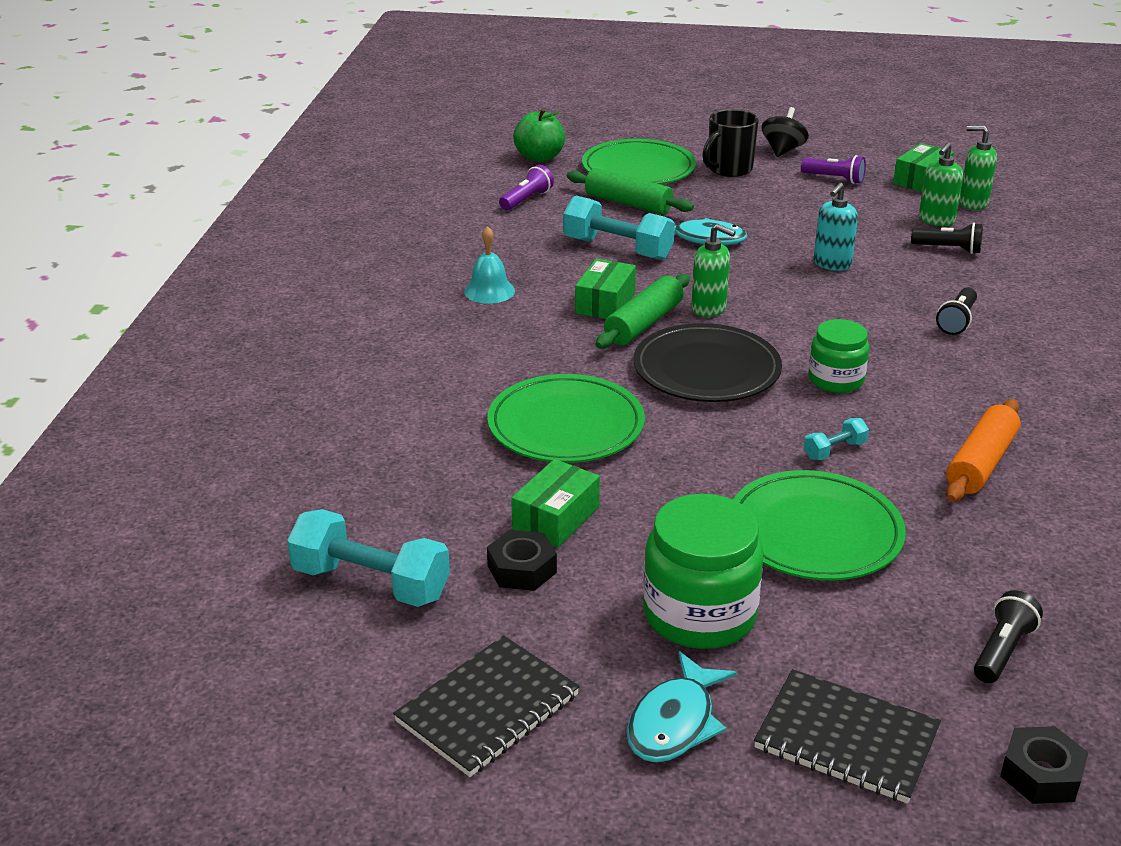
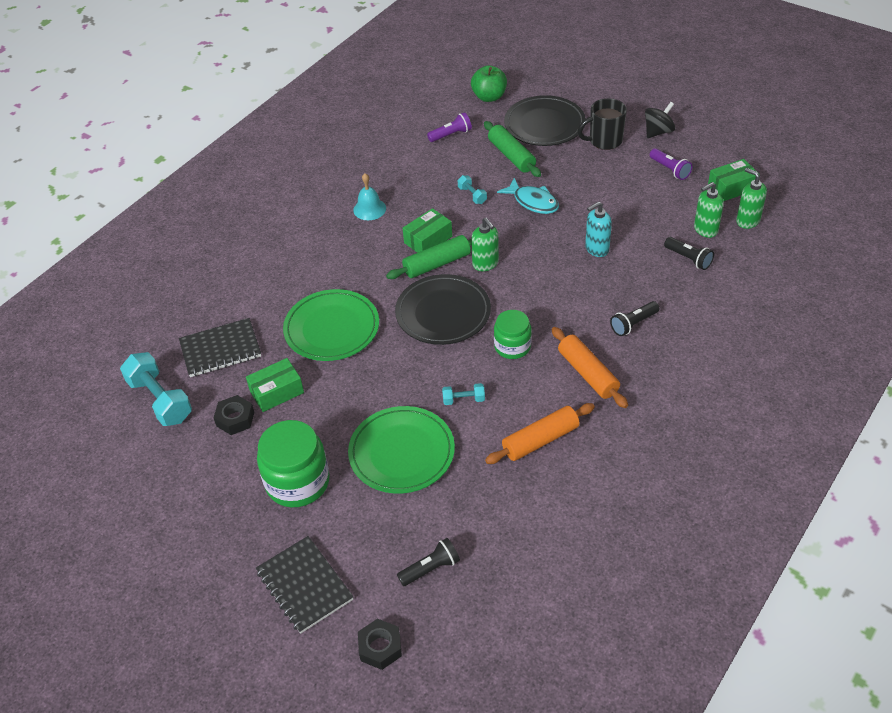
camera: 30 degrees right, 15 degrees up
(488, 709) = (158, 497): black notebook -> black notebook (220, 349)
(617, 249) = (472, 195): turquoise dumbbell -> turquoise dumbbell, size x0.48
(638, 169) = (544, 124): green plate -> black plate
(675, 722) = (234, 540): turquoise fish -> none
(960, 381) = (588, 373): none -> orange rolling pin

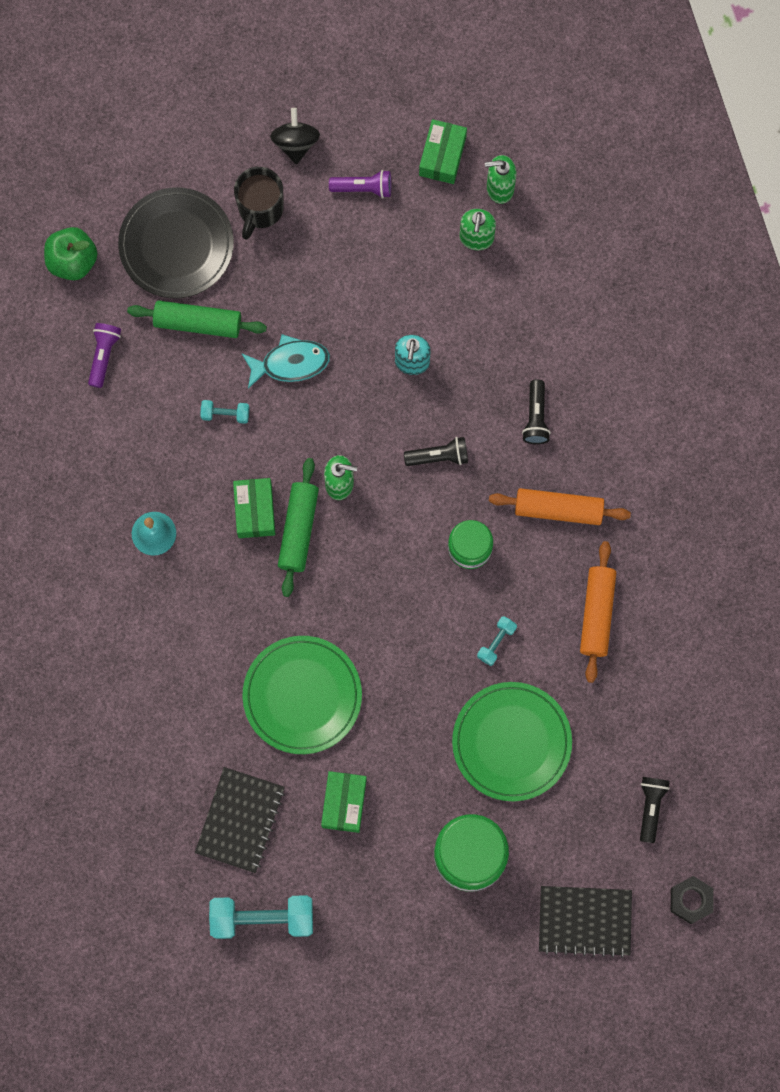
camera: 55 degrees left, 30 degrees up
(235, 419) = (346, 863): black nut -> none
(443, 313) = (372, 576): black plate -> none
(688, 259) = (500, 291): black flashlight -> black flashlight (439, 456)

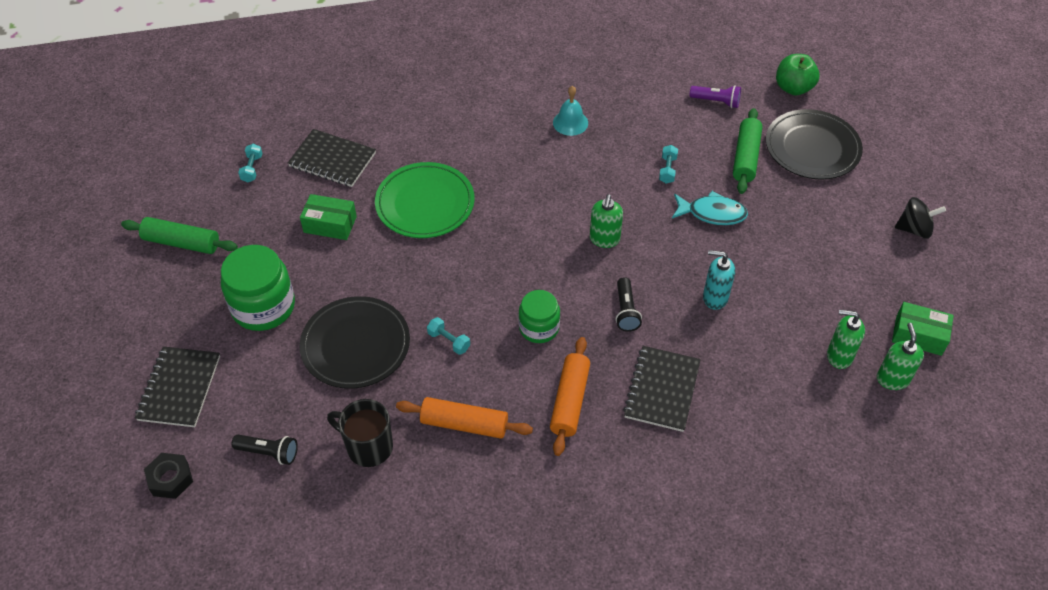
camera: 95 degrees right, 25 degrees down
(255, 511) = (584, 183): green box -> none
(260, 209) = (849, 202): black mug -> black mug (368, 446)
(262, 918) = (252, 168): turquoise dumbbell -> turquoise dumbbell, size x0.48
(290, 363) = (712, 213): turquoise fish -> turquoise fish turned 75 degrees counterclockwise
(298, 530) = (566, 210): green rolling pin -> green rolling pin (181, 243)
(363, 188) = (878, 274): purple flashlight -> none
(511, 742) = (355, 345): green plate -> black plate
(536, 417) = (662, 390): black flashlight -> black notebook

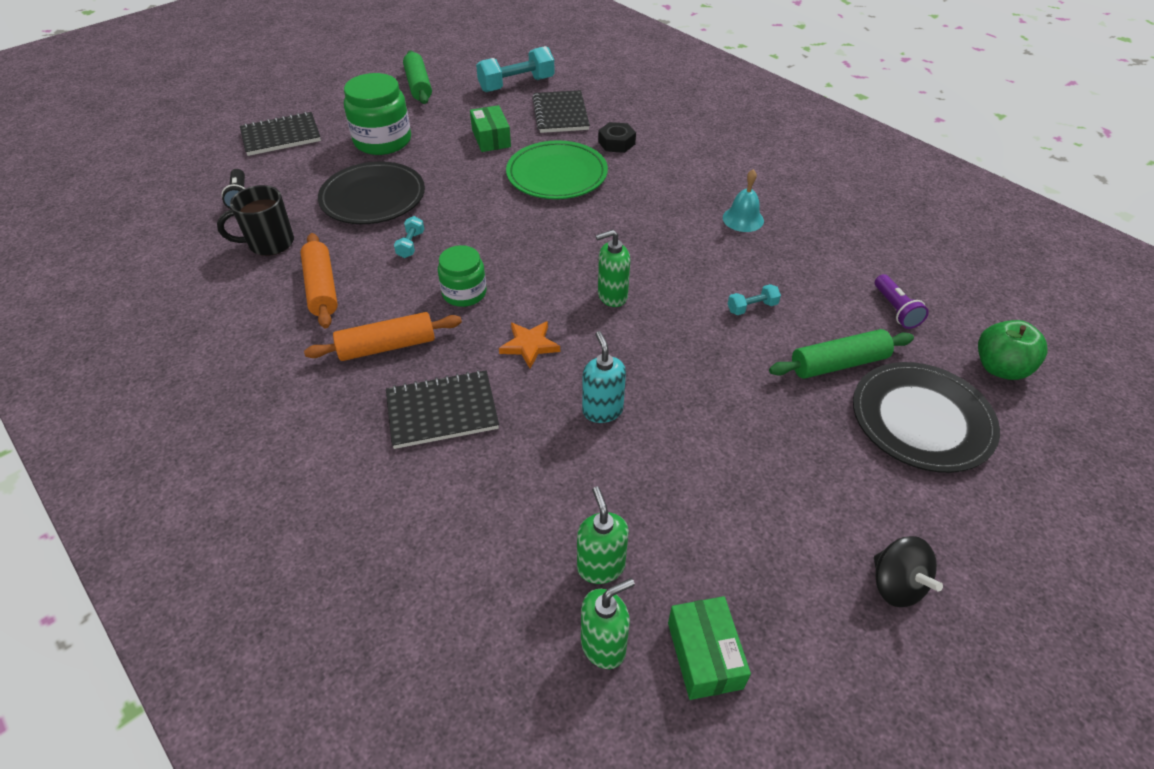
camera: 60 degrees right, 5 degrees down
(170, 479) = (195, 164): black nut -> black nut (616, 143)
(252, 168) = (516, 85): turquoise dumbbell -> turquoise dumbbell, size x2.07
(368, 446) = (269, 243): black mug -> black mug turned 105 degrees counterclockwise
(626, 311) = (529, 345): black flashlight -> orange star
(712, 213) = (724, 365): turquoise fish -> none

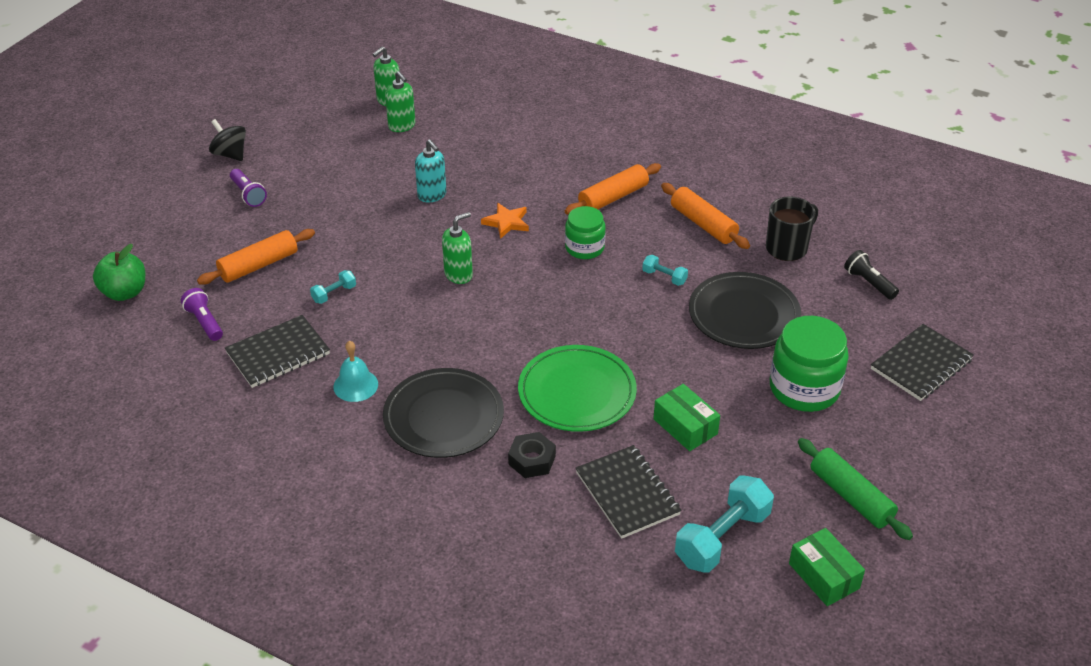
camera: 160 degrees right, 5 degrees down
(411, 244) = (664, 277): turquoise dumbbell -> turquoise dumbbell turned 45 degrees counterclockwise
(442, 411) = (542, 170): black notebook -> black notebook (278, 354)
(704, 655) = (336, 108): green box -> green box (824, 576)
(838, 364) = (259, 265): green rolling pin -> orange rolling pin
(859, 484) = (248, 194): none -> purple flashlight
(921, 420) = (198, 241): black plate -> black plate (443, 417)

